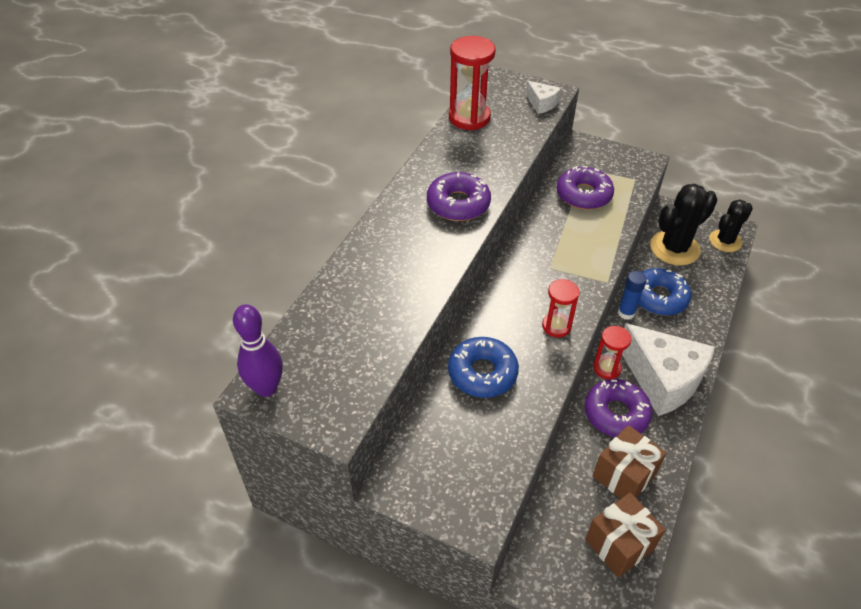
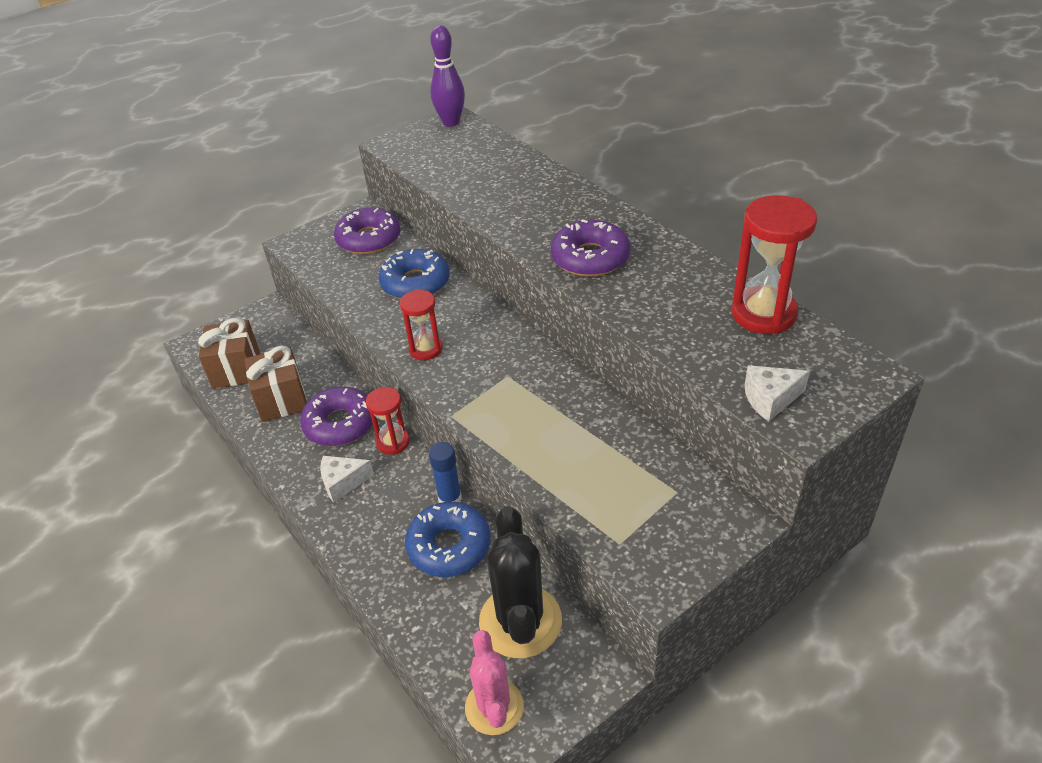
camera: 120 degrees right, 5 degrees down
(583, 195) = (617, 464): purple donut -> purple donut (369, 239)
(662, 379) = (343, 483): white cheese -> white cheese, size x0.46
(725, 241) = (494, 707): black cactus -> pink cactus

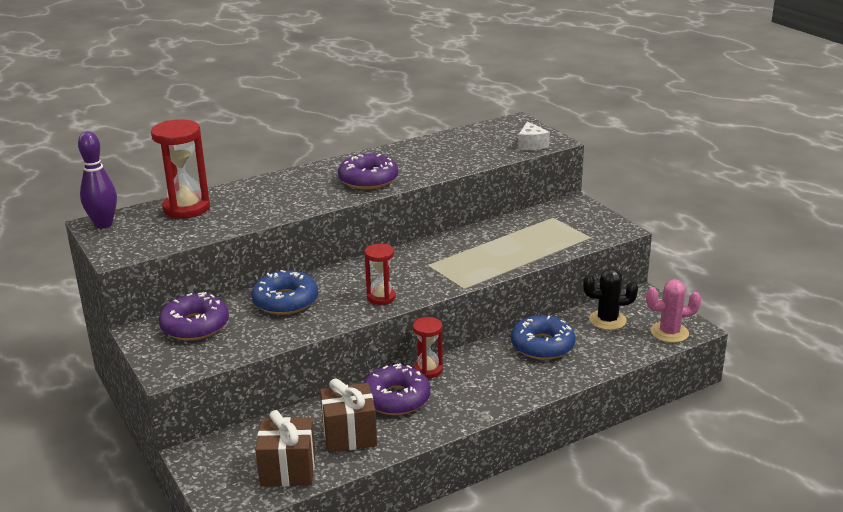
camera: 85 degrees left, 15 degrees down
(343, 483) = (468, 395): white cheese -> none
(450, 498) = (496, 344): blue glue stick -> none
(520, 621) = (607, 320): black cactus -> black cactus, size x0.66
(763, 314) = (455, 138): red hourglass -> red hourglass (186, 208)

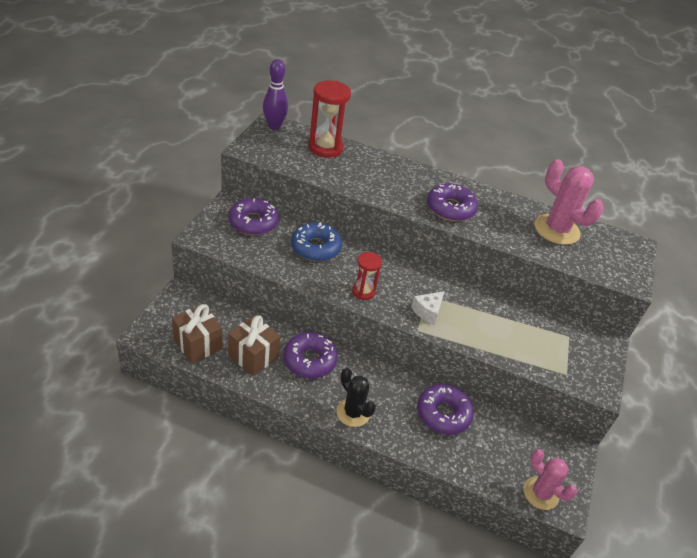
camera: 45 degrees right, 15 degrees up
(428, 370) = (355, 361): red hourglass -> none
(458, 144) = (556, 230): none -> pink cactus
(531, 145) = (608, 271): white cheese -> white cheese (428, 311)
(542, 345) = (443, 414): blue donut -> purple donut
(607, 320) = (515, 441): black cactus -> black cactus (353, 412)

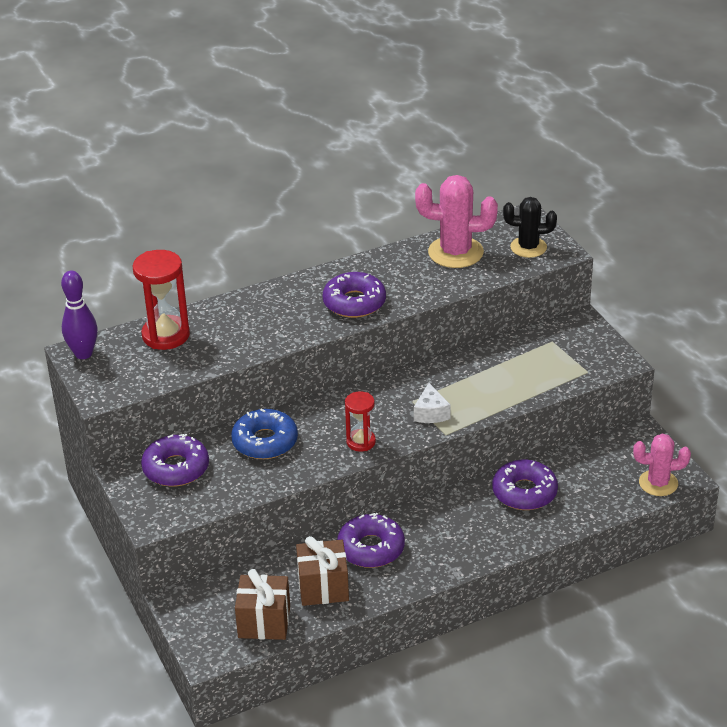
camera: 40 degrees left, 5 degrees down
(353, 412) = (462, 553): black cactus -> black cactus (528, 247)

